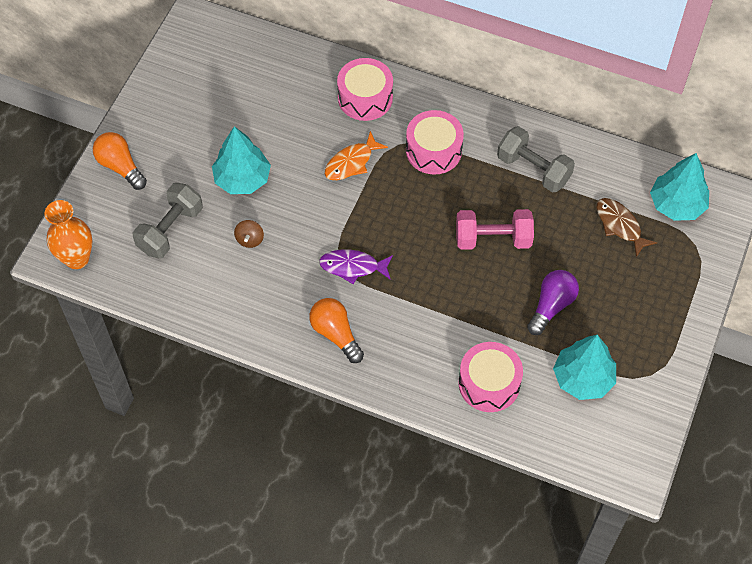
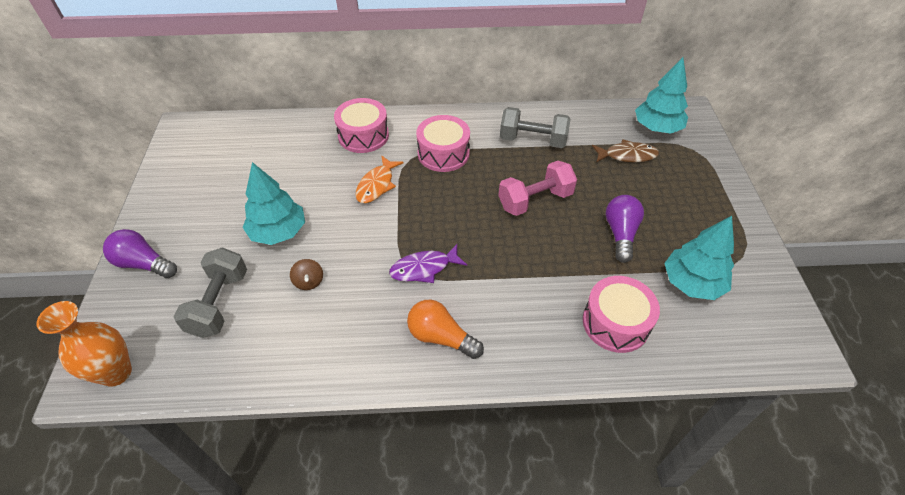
camera: 25 degrees left, 10 degrees down
(120, 166) = (144, 264): orange light bulb -> purple light bulb
(620, 225) = (627, 155): brown fish -> brown fish turned 150 degrees clockwise

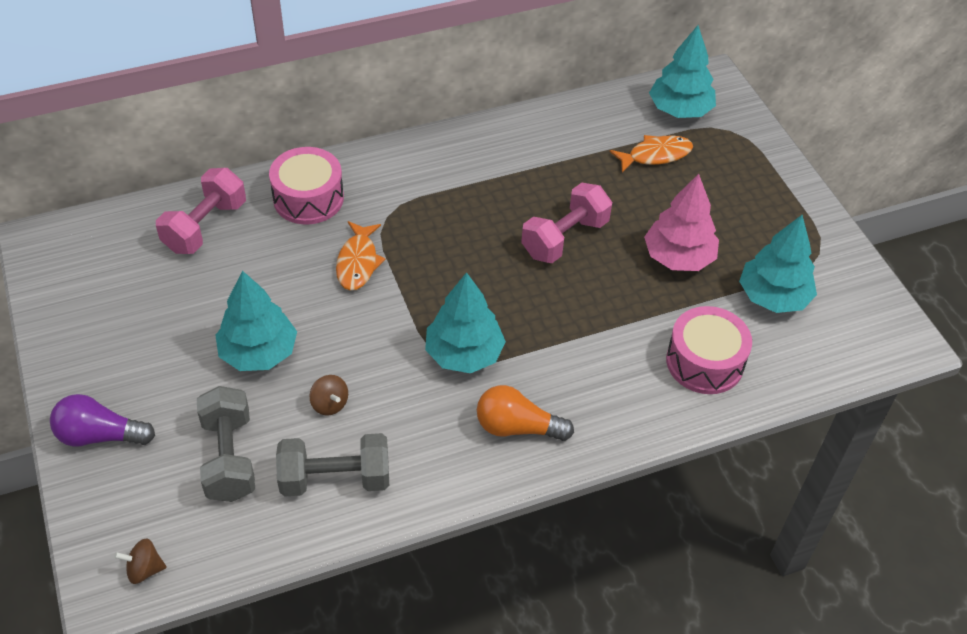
camera: 20 degrees left, 0 degrees up
(116, 373) = (144, 569): orange vase -> brown spinning top
(287, 140) = (205, 226): none -> pink dumbbell
(424, 268) = (464, 354): purple fish -> turquoise tree
(443, 153) = (426, 201): pink drum -> none
(532, 140) = (533, 159): grey dumbbell -> grey dumbbell (335, 479)
(620, 234) = (678, 257): purple light bulb -> pink tree
(627, 155) = (655, 155): brown fish -> orange fish

